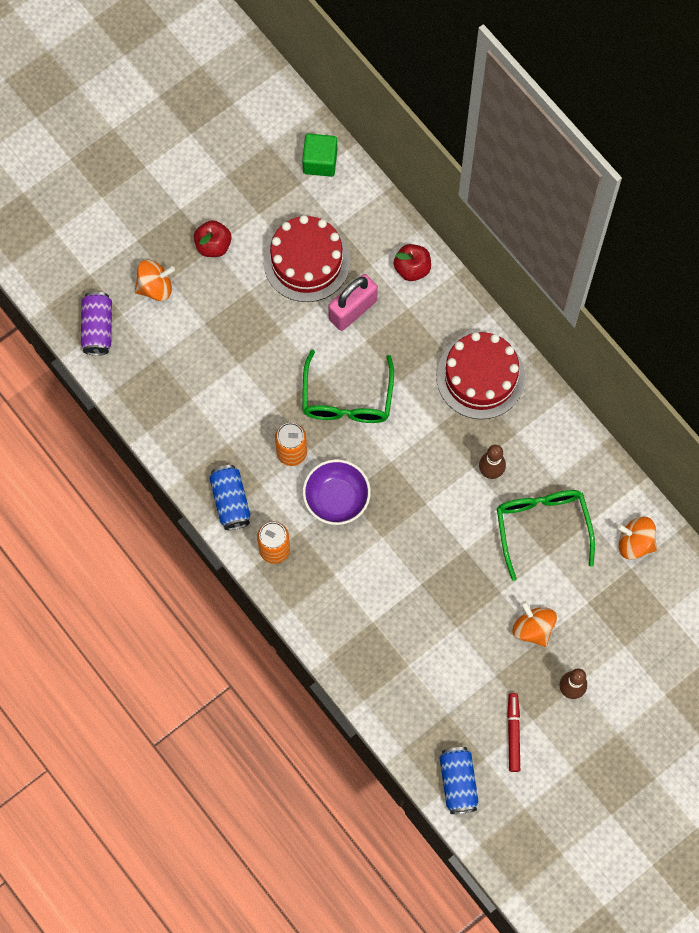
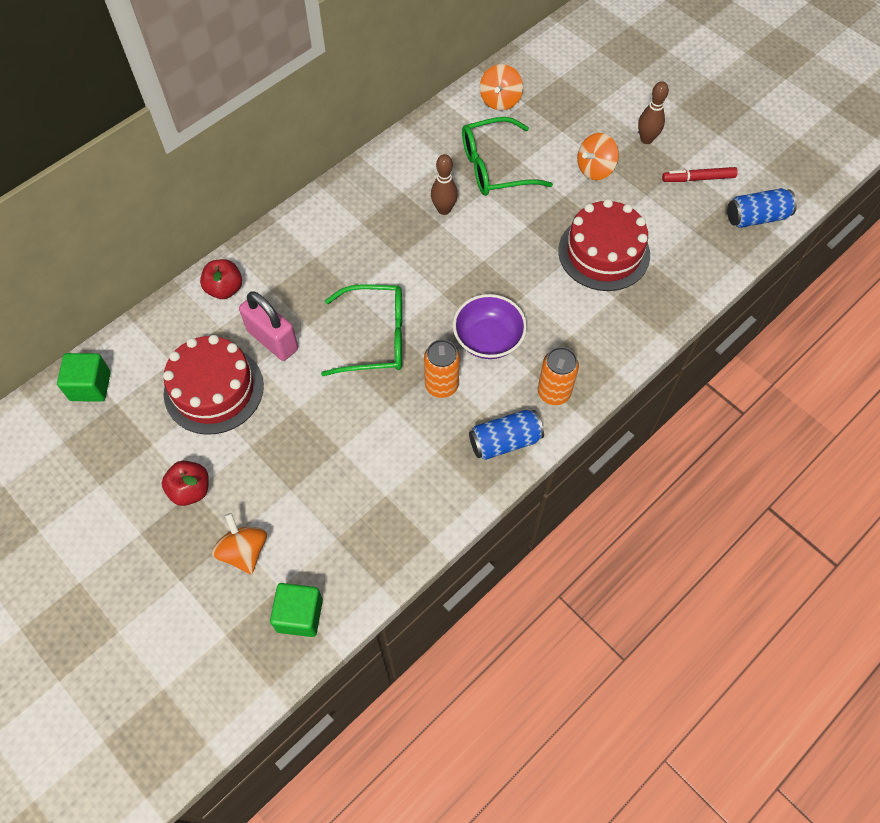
camera: 95 degrees left, 10 degrees down
(98, 328) = (299, 615): purple can -> green cube
(480, 377) = (345, 223): red cake -> red cake (604, 252)

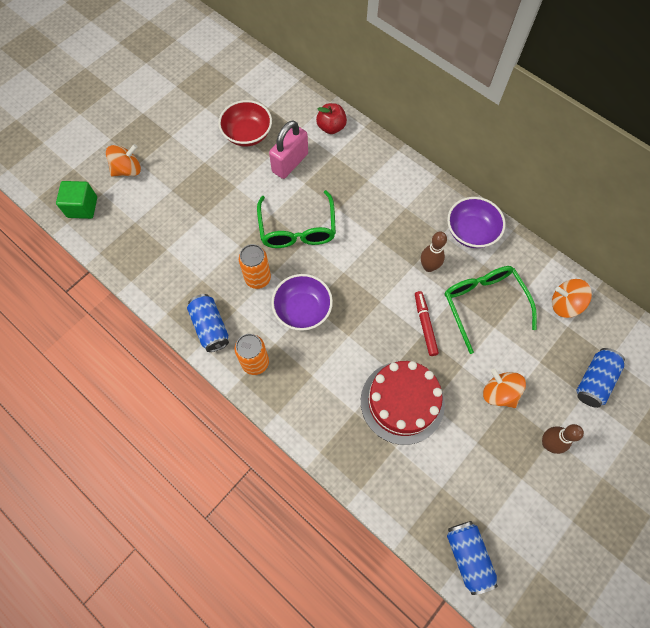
camera: 85 degrees right, 5 degrees up
(90, 386) = (247, 67): green cube -> none
(190, 490) = (172, 134): red apple -> none
(214, 389) = (247, 134): red cake -> red bowl
(403, 165) = (471, 232): none -> purple bowl
(584, 93) = (594, 381): none -> blue can
(698, 179) = (507, 496): red marker -> red marker (425, 325)

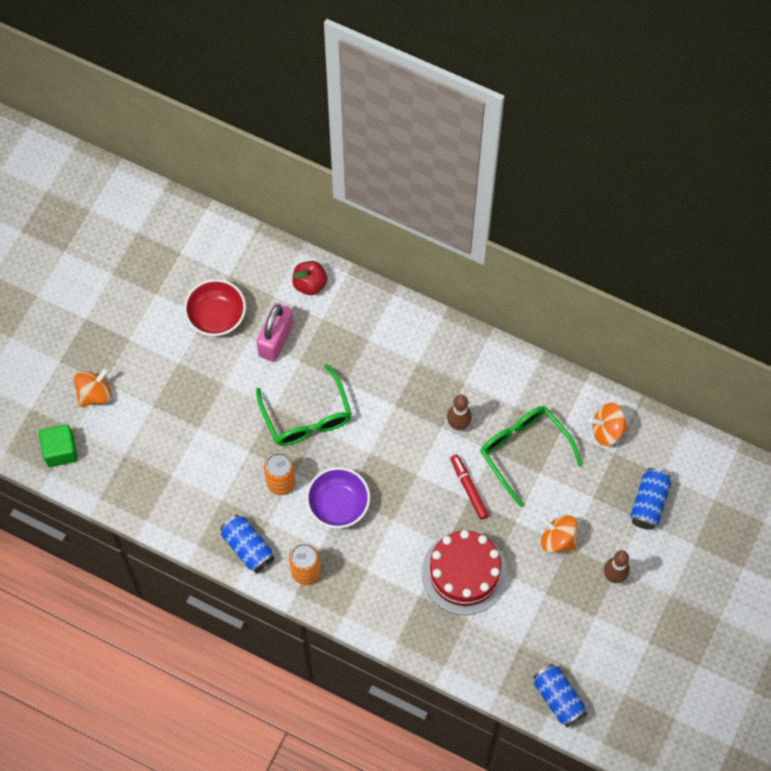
camera: 15 degrees left, 0 degrees up
(471, 232) = (495, 373): purple bowl -> none

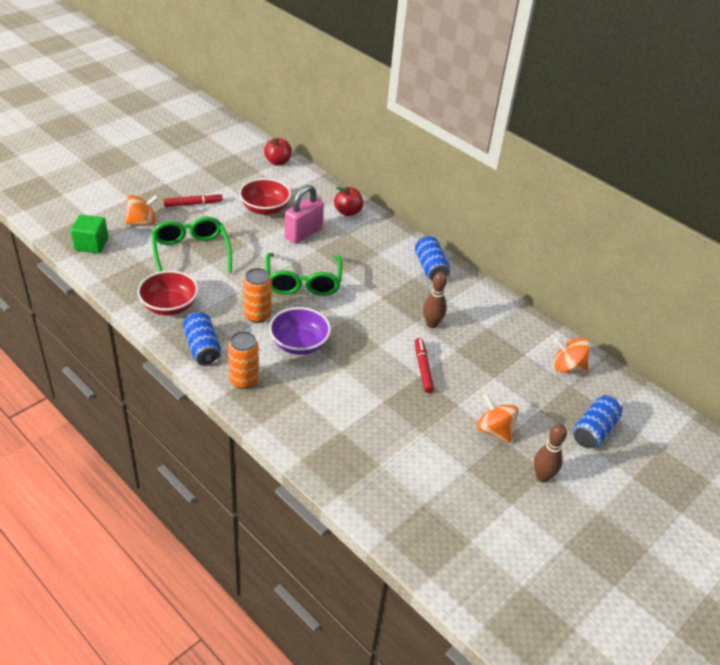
camera: 15 degrees right, 25 degrees down
(134, 341) = (193, 204): none -> red marker
(188, 505) = (169, 306): none -> red bowl
(194, 226) = (278, 162): none -> red apple
(464, 573) = (392, 427): red cake -> none
(524, 452) = (485, 359): green glasses -> green glasses (191, 253)
(558, 698) = (448, 564): blue can -> blue can (430, 268)

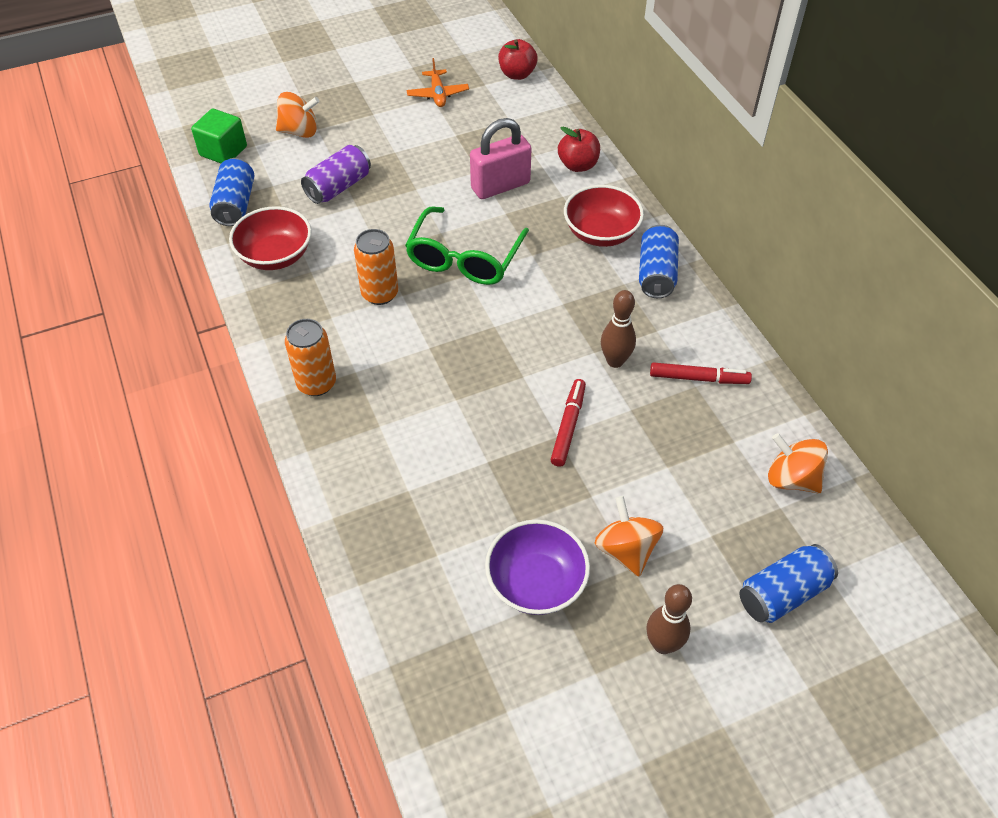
camera: 25 degrees right, 10 degrees up
(191, 253) = (338, 187): green glasses -> purple can
(193, 204) = (375, 117): red marker -> red marker (698, 378)
(202, 348) = (287, 324): blue can -> blue can (236, 204)
(229, 183) = (438, 94): none -> orange plane
(265, 208) = (466, 140): red bowl -> red bowl (601, 233)
(299, 344) = (414, 348): purple bowl -> purple bowl (536, 582)

